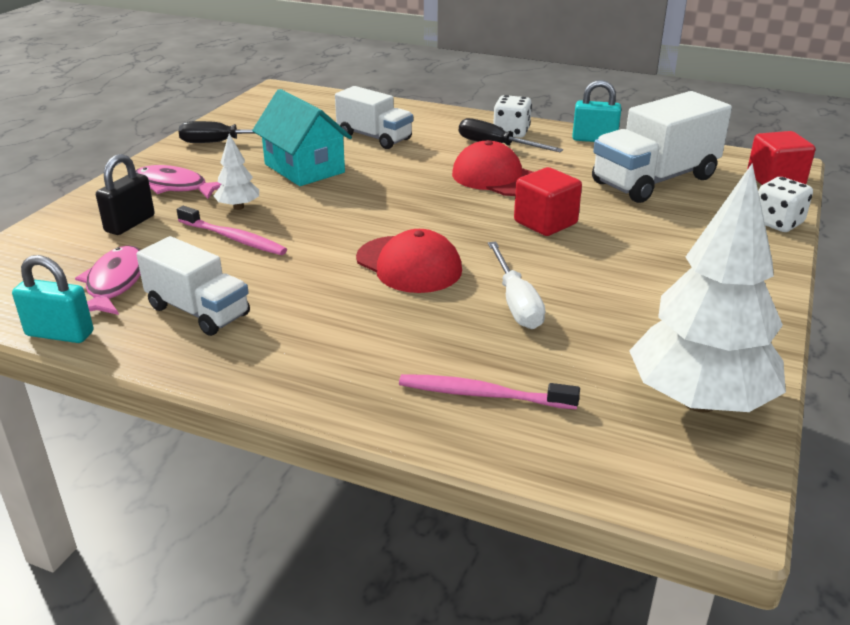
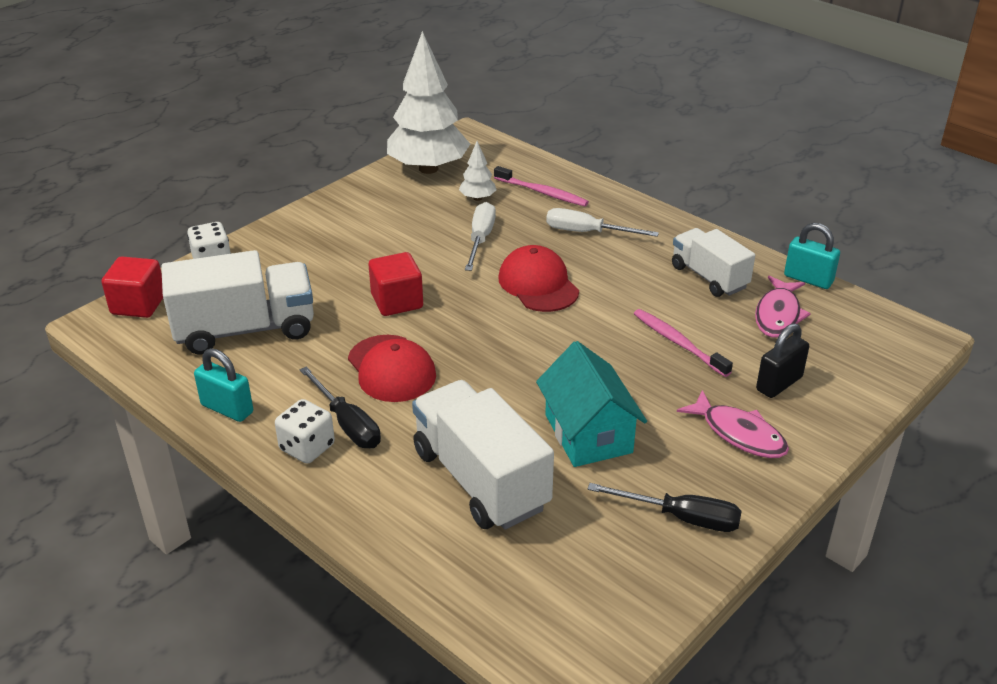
camera: 160 degrees left, 5 degrees up
(238, 207) = (670, 384): white tree -> white tree (477, 198)
(374, 137) = (480, 479): white truck -> white truck, size x1.57
(380, 340) = (587, 232): none -> white screwdriver

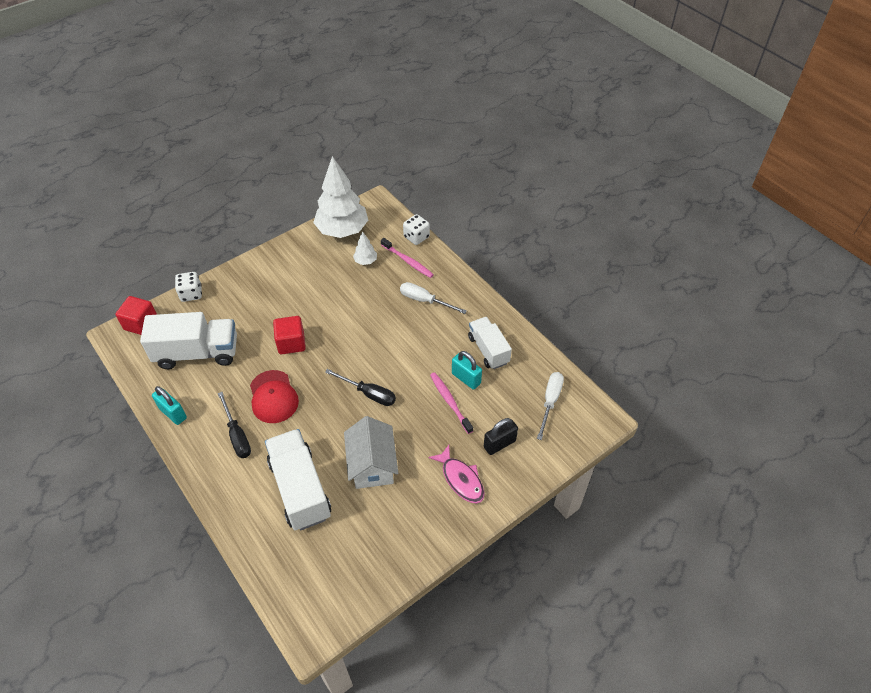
camera: 10 degrees right, 15 degrees up
(307, 447) = (210, 449): white dice -> white dice (416, 237)
(480, 239) = (357, 297): white screwdriver -> white screwdriver (550, 401)
(538, 284) = (380, 341): red cap -> none
(588, 433) = (372, 465): turquoise house -> white house
(681, 518) = (405, 536): black screwdriver -> black screwdriver (368, 394)
(778, 315) = (520, 388): pink fish -> none
(808, 279) = (550, 360): turquoise padlock -> turquoise padlock (466, 378)

